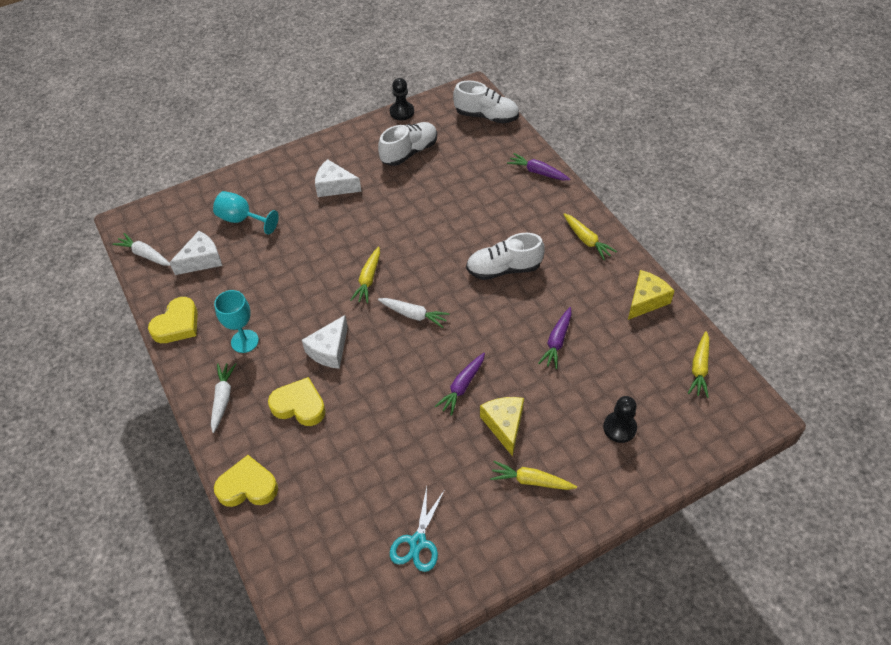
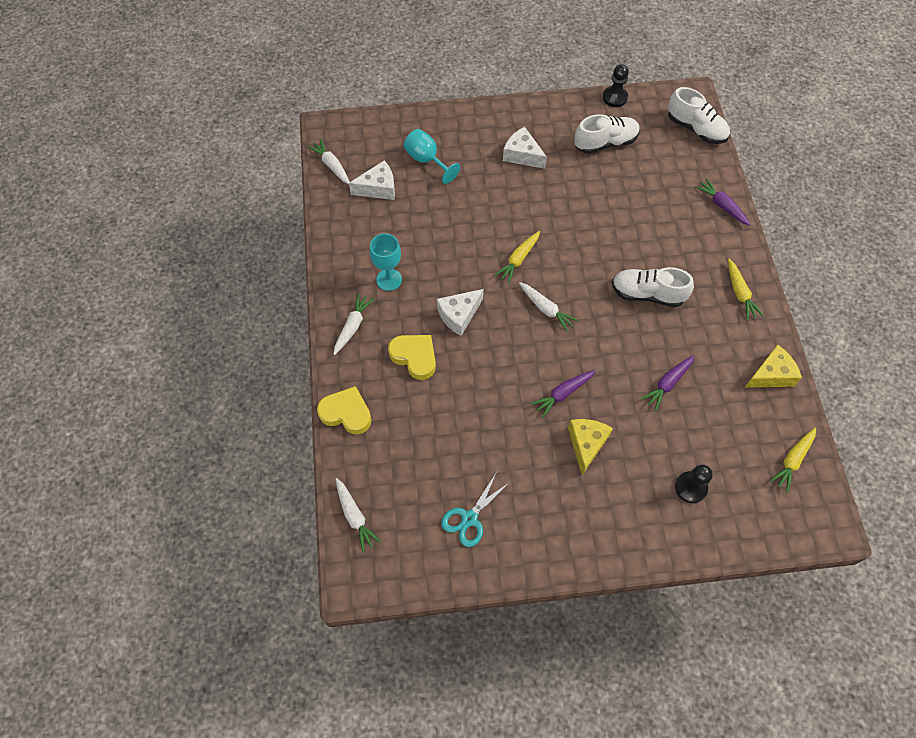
camera: 20 degrees right, 10 degrees up
(177, 324) = (337, 243): yellow heart -> none
(296, 588) = (355, 516): none -> white carrot
(531, 481) = (589, 504): yellow carrot -> none

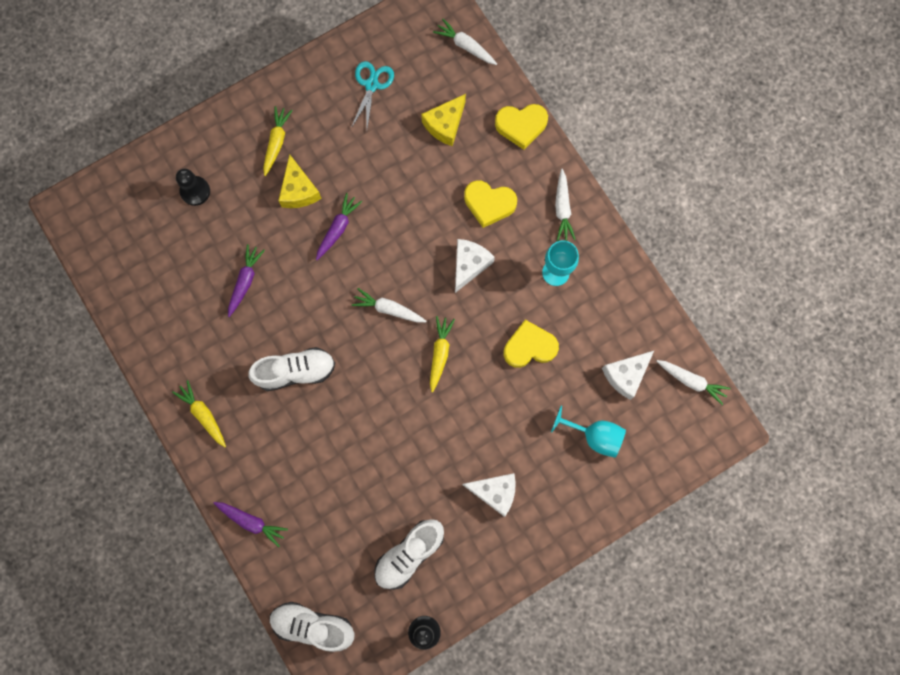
camera: 155 degrees right, 15 degrees up
(442, 236) = (529, 347): none -> yellow heart
(771, 375) = (150, 334): yellow cheese -> yellow cheese (445, 124)
(792, 460) = (111, 255): yellow carrot -> yellow carrot (276, 142)

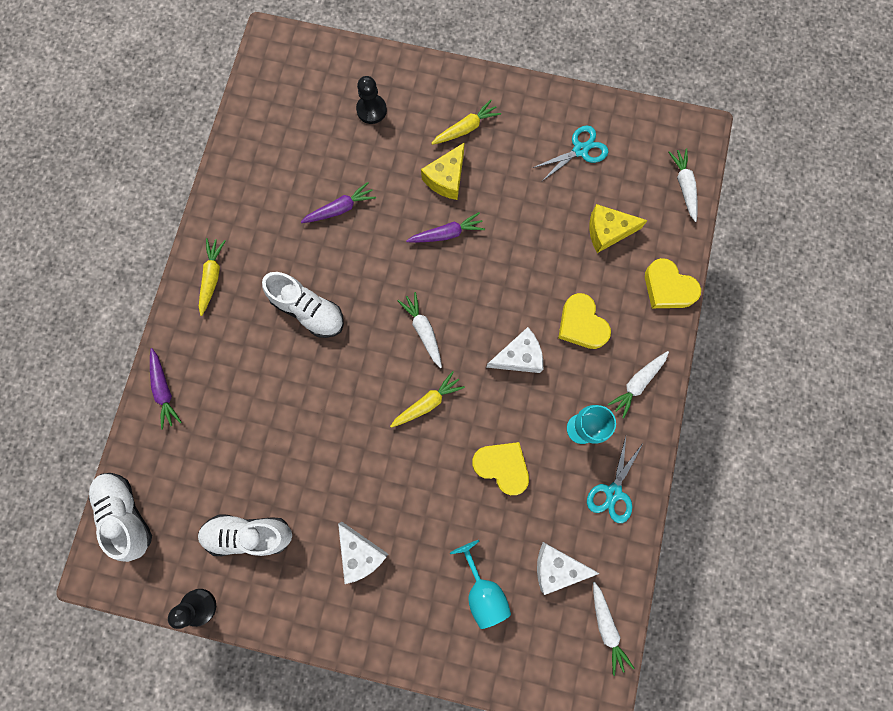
camera: 45 degrees right, 0 degrees up
(615, 293) = (613, 492): none -> turquoise scissors

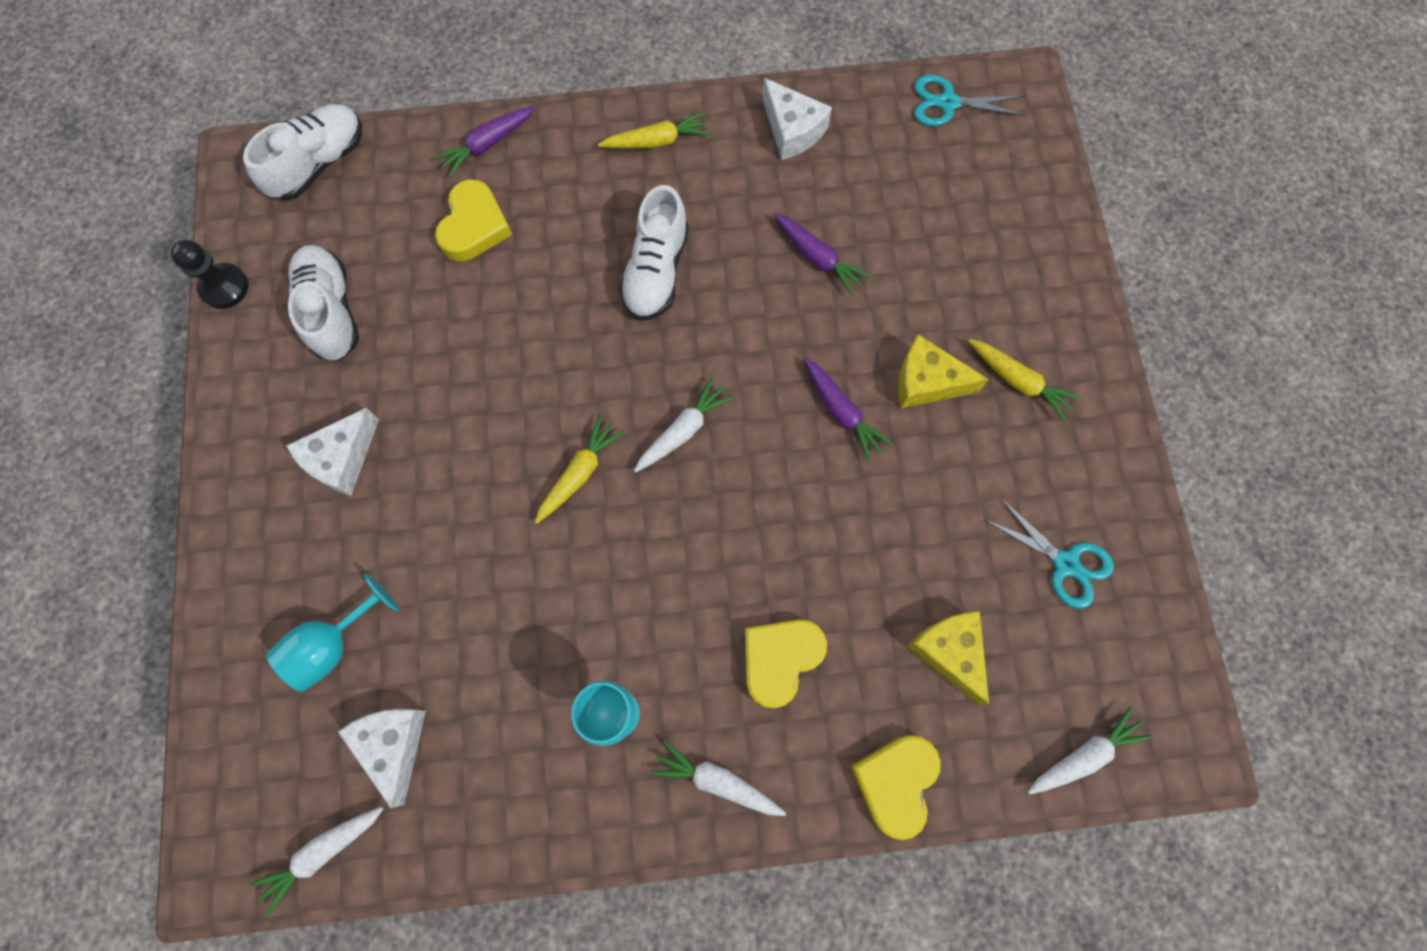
camera: 70 degrees right, 5 degrees down
(371, 110) = (984, 245): black pawn -> none
(427, 403) = (579, 473): yellow carrot -> yellow carrot turned 90 degrees counterclockwise
(502, 467) = (519, 611): yellow heart -> yellow heart (474, 226)
(518, 356) = (694, 580): white cheese -> white cheese (792, 130)
(613, 492) = (532, 797): turquoise scissors -> turquoise scissors (948, 103)

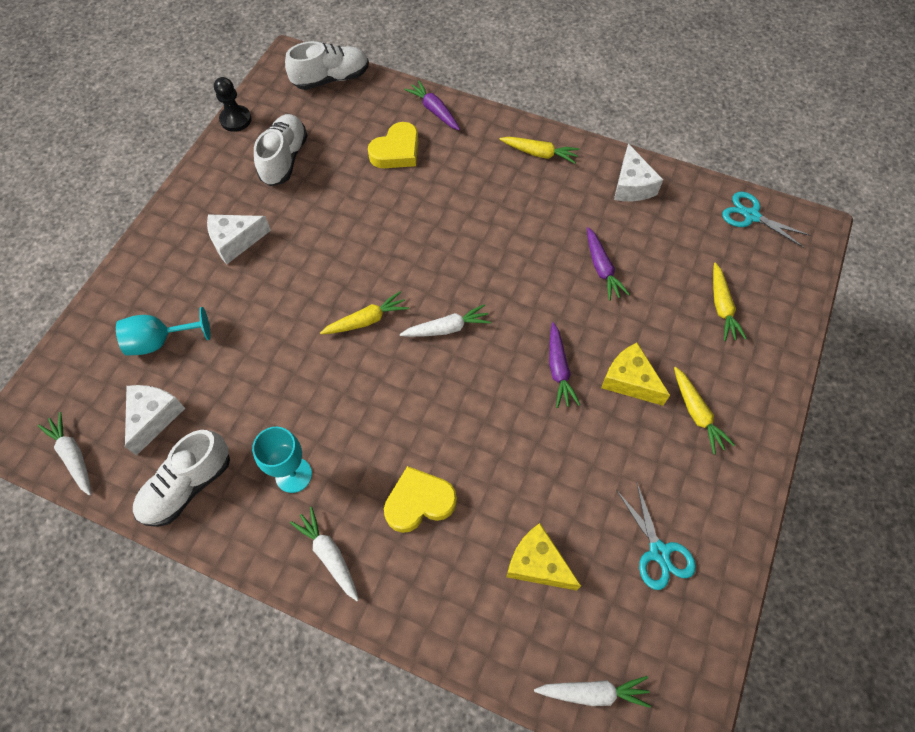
camera: 30 degrees right, 10 degrees down
(323, 852) = (73, 456): white carrot -> white carrot turned 60 degrees clockwise
(488, 144) = (434, 110): purple carrot -> purple carrot turned 60 degrees clockwise
(656, 271) = (490, 227): white shoe -> white shoe (187, 486)
(896, 782) = (446, 628): yellow heart -> none
(949, 652) = (537, 563): yellow cheese -> yellow cheese turned 60 degrees counterclockwise
(976, 236) = (721, 307): none -> yellow carrot

